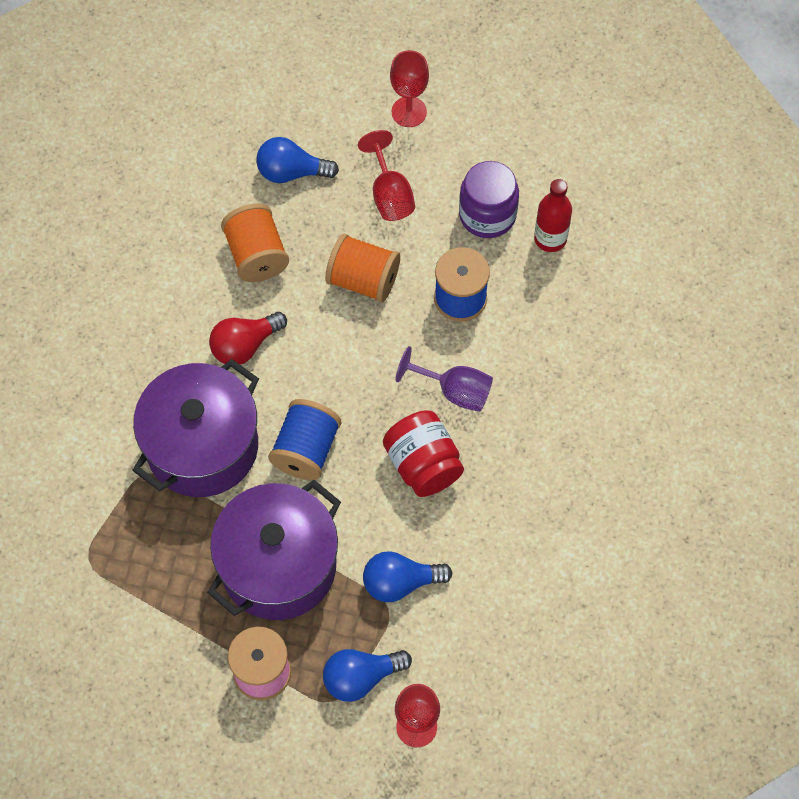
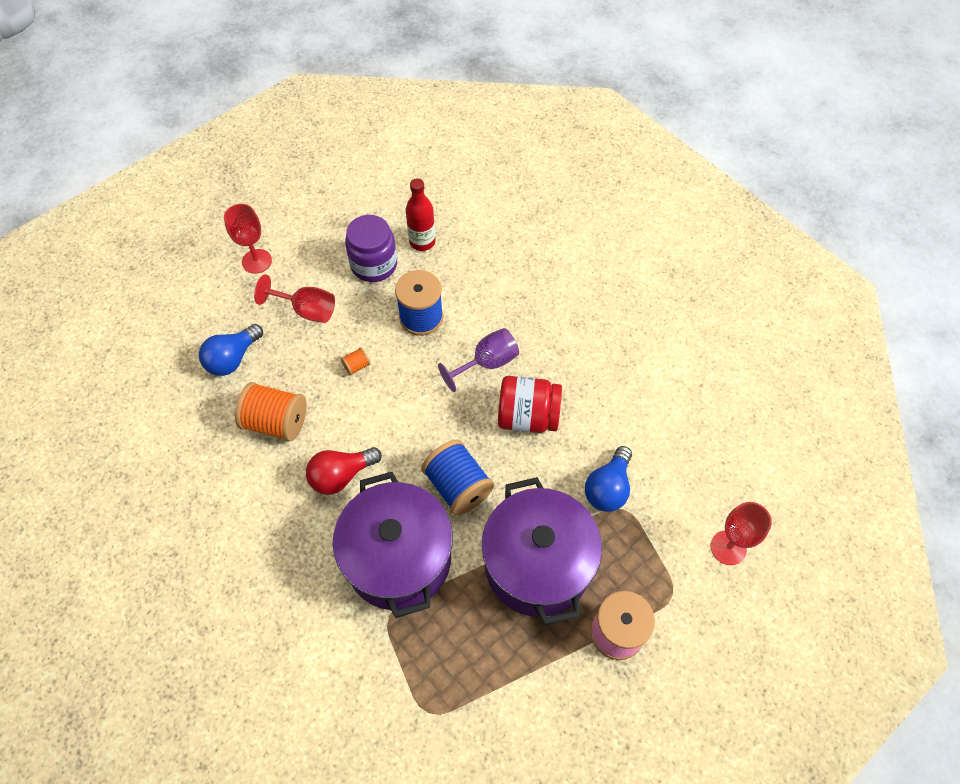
camera: 55 degrees left, 5 degrees down
(245, 345) = (341, 476): red light bulb -> red light bulb turned 60 degrees clockwise
(361, 677) = (666, 562): blue light bulb -> none
(363, 280) = (356, 366): orange spool -> orange spool, size x0.44

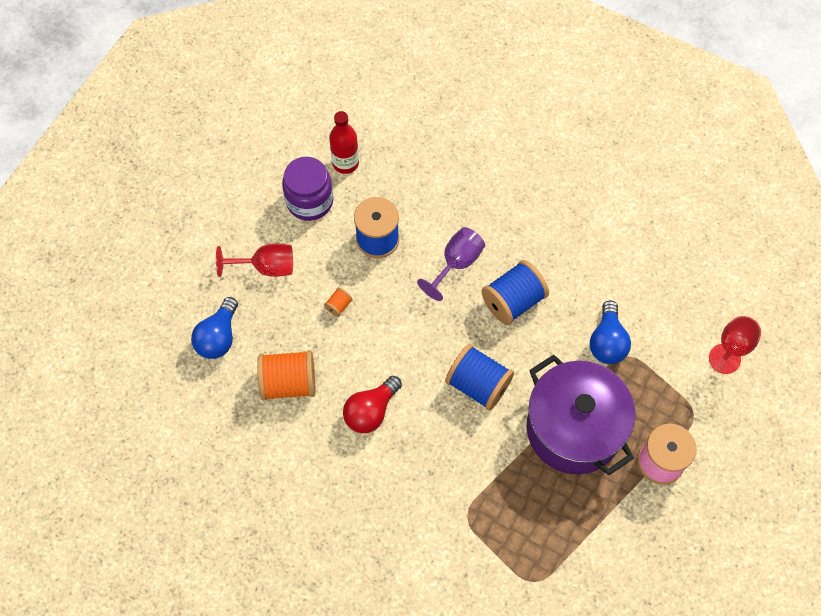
camera: 20 degrees left, 5 degrees up
(257, 261) = (194, 234): red goblet -> none
(398, 559) = (454, 465): purple pot -> none
(527, 416) = (513, 301): red jar -> blue spool

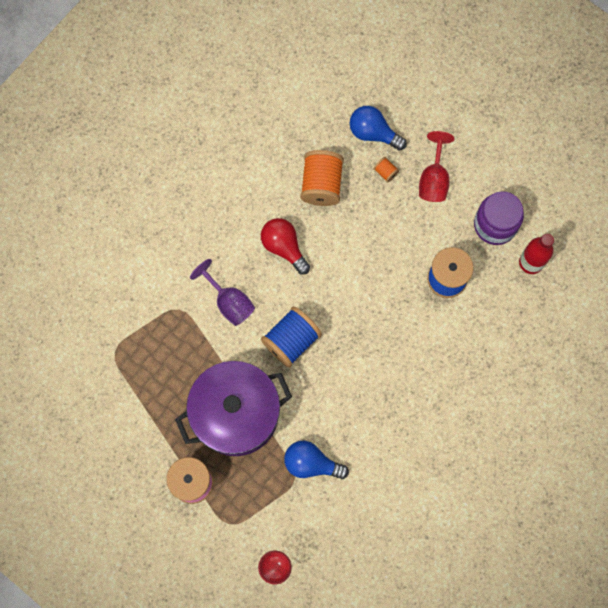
camera: 100 degrees right, 10 degrees up
(338, 305) = (386, 235): orange spool -> orange spool (385, 172)
(456, 263) = (411, 344): purple goblet -> purple goblet (229, 302)
(513, 301) = (365, 387): blue spool -> none

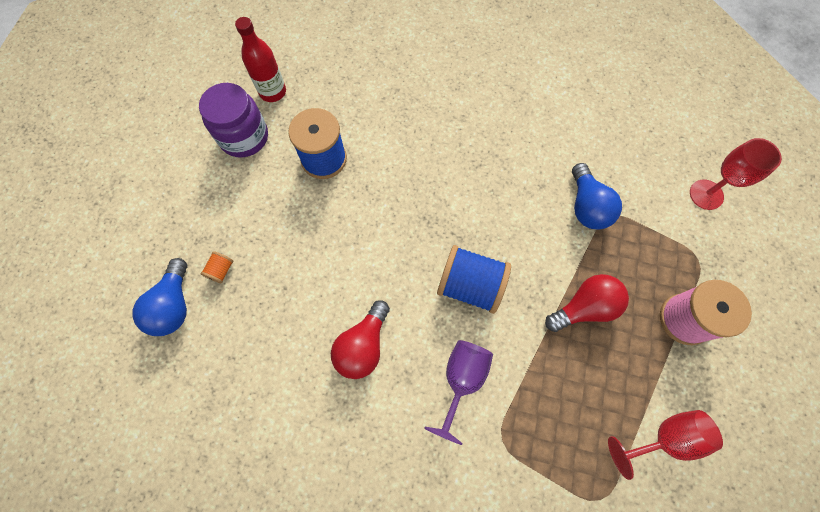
camera: 115 degrees left, 5 degrees down
(236, 414) = (584, 307): purple pot -> red light bulb
(321, 184) = (264, 337): orange spool -> none
(433, 179) = (212, 215): red goblet -> red goblet (664, 438)

